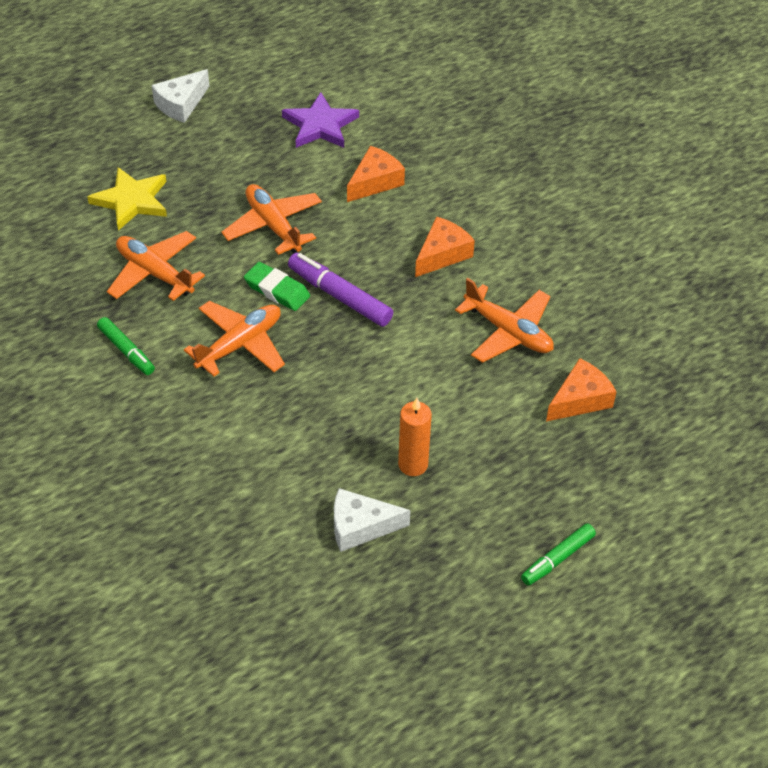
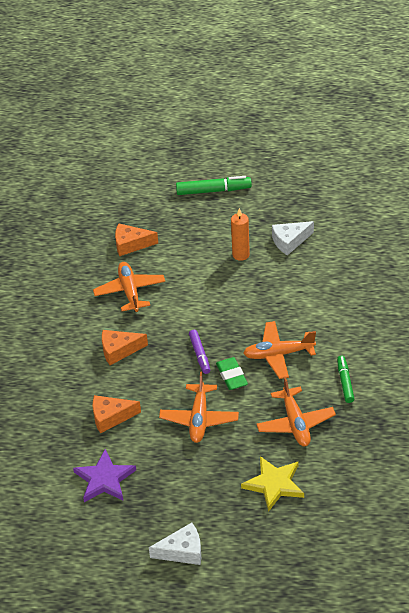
camera: 140 degrees left, 5 degrees down
(339, 296) = (199, 355): purple marker -> purple marker, size x0.65
(360, 526) = (289, 241): white cheese -> white cheese turned 120 degrees clockwise
(557, 559) = (213, 191): green marker -> green marker, size x1.53

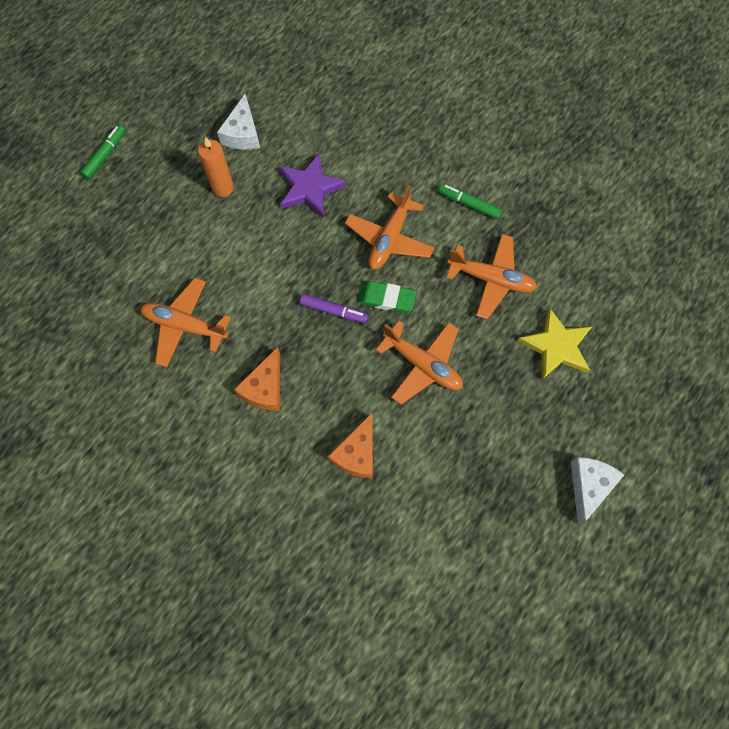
camera: 60 degrees left, 25 degrees up
(104, 479) = (441, 511): purple star -> purple star (310, 188)
(131, 244) = (113, 282): orange cheese -> none
(213, 191) = (105, 155): green marker -> green marker, size x0.65

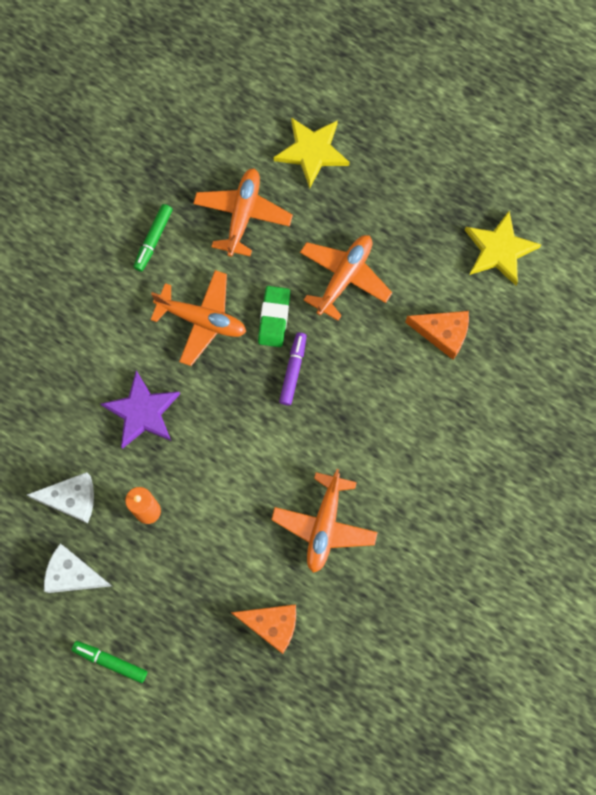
camera: 95 degrees left, 5 degrees up
(265, 388) = (385, 431): orange cheese -> orange cheese (272, 625)
(443, 523) = (499, 250): none -> yellow star
(589, 486) = (448, 124): white cheese -> white cheese (73, 574)

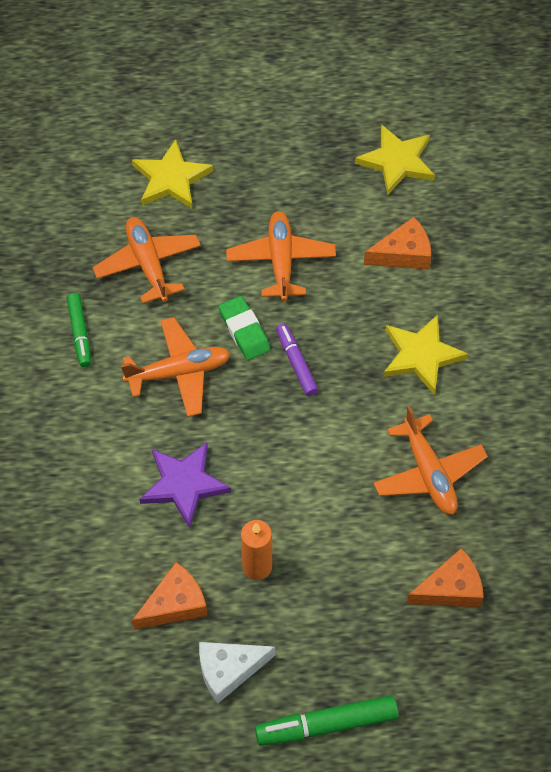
camera: 35 degrees left, 15 degrees down
(71, 499) = (175, 604): white cheese -> orange cheese
(110, 661) = (326, 724): green marker -> green marker, size x1.53
(391, 428) = (421, 356): none -> yellow star

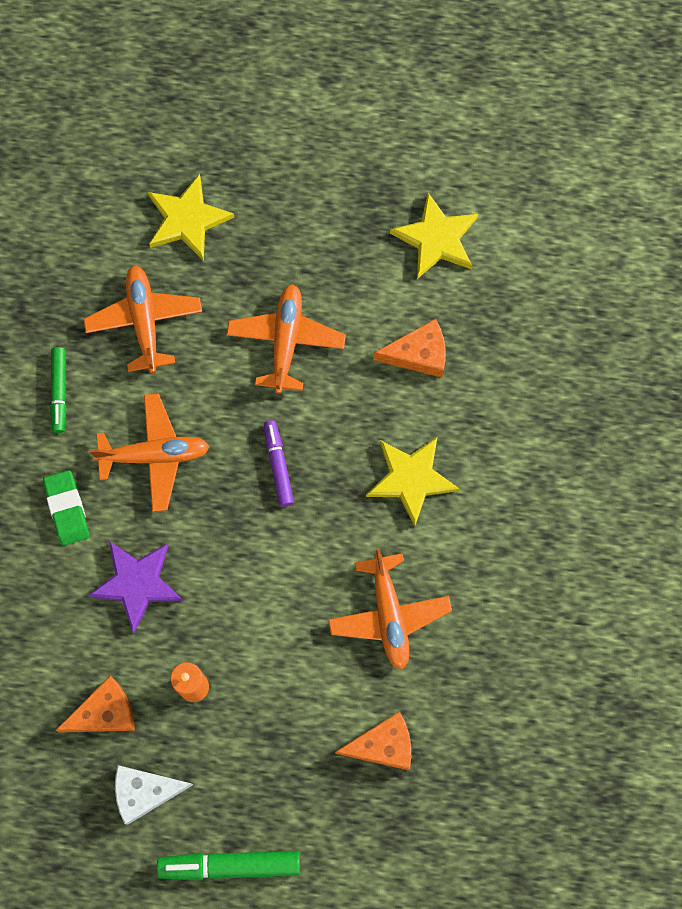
camera: 10 degrees right, 15 degrees up
(244, 331) = (231, 418): green eraser -> green eraser (67, 509)

